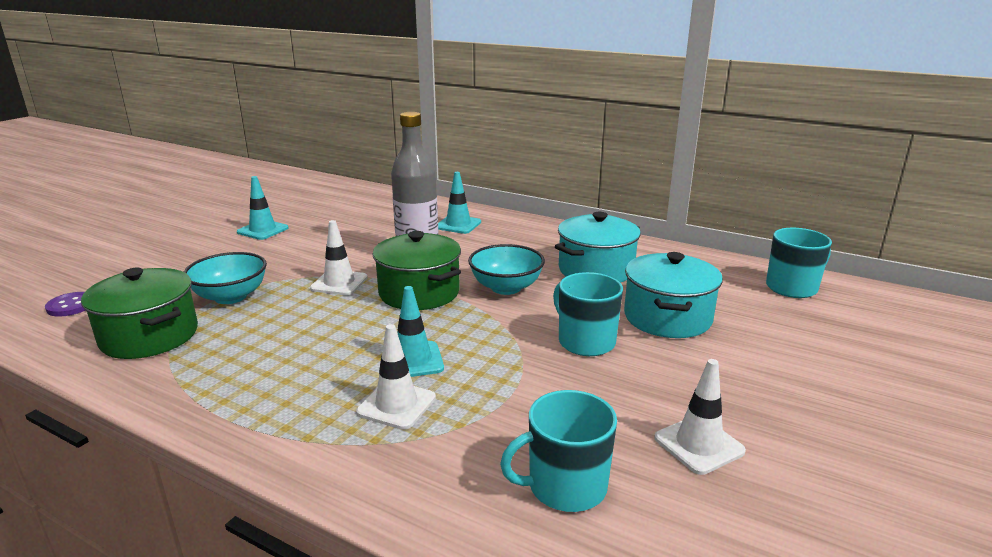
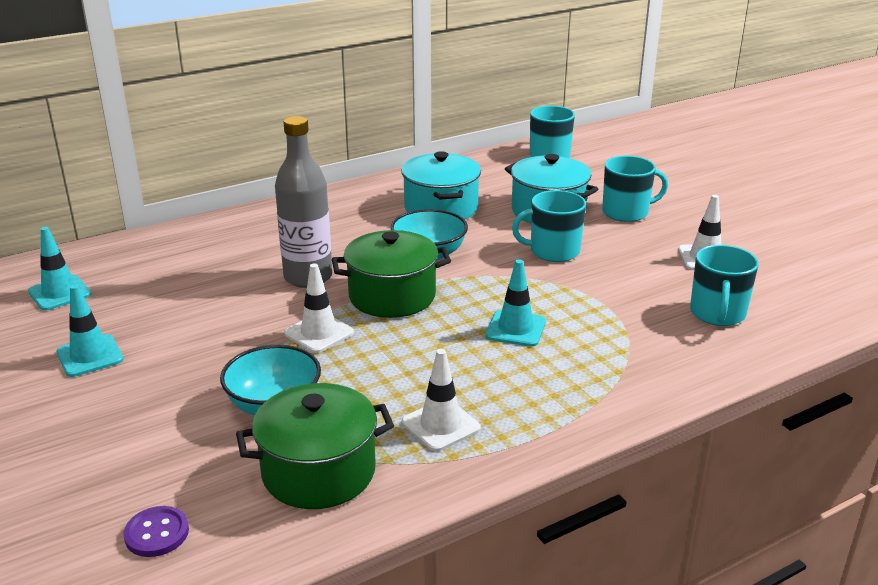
camera: 60 degrees left, 5 degrees up
(396, 405) = (578, 351): white traffic cone -> white traffic cone (441, 425)
(458, 225) = (255, 237): turquoise traffic cone -> turquoise traffic cone (59, 293)
(735, 362) = (626, 212): none -> turquoise mug

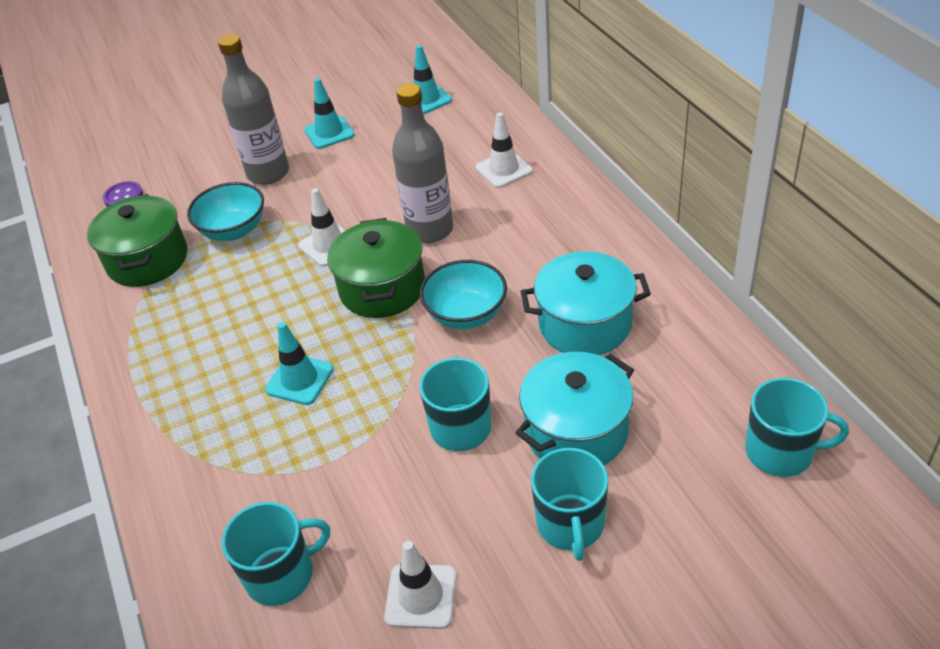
camera: 100 degrees right, 15 degrees up
(159, 394) = (268, 173): none -> grey bottle
(441, 425) = (172, 324): white traffic cone -> white traffic cone (503, 169)
(717, 313) = (281, 574): turquoise mug -> turquoise mug turned 135 degrees clockwise

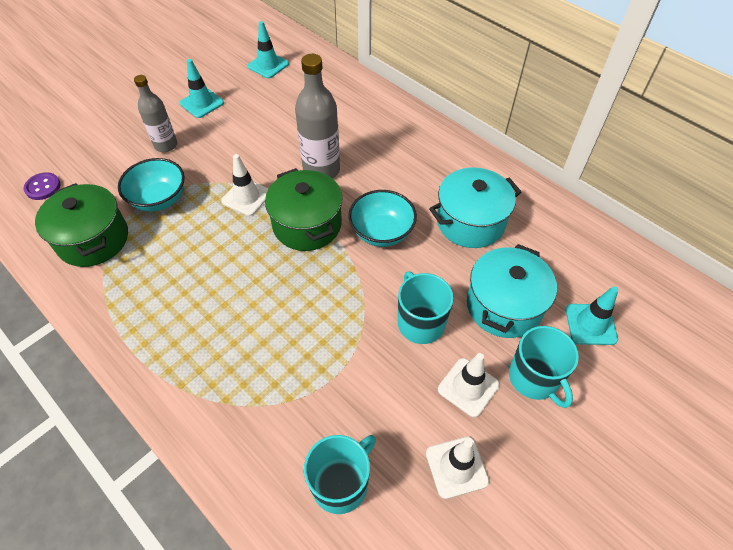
camera: 25 degrees left, 10 degrees up
(268, 173) = (166, 145): grey bottle -> grey bottle, size x0.65
(299, 379) = (276, 315): turquoise traffic cone -> turquoise traffic cone (590, 324)
(503, 169) = (354, 113): white traffic cone -> white traffic cone (468, 387)
(781, 452) = (642, 287): turquoise mug -> none

